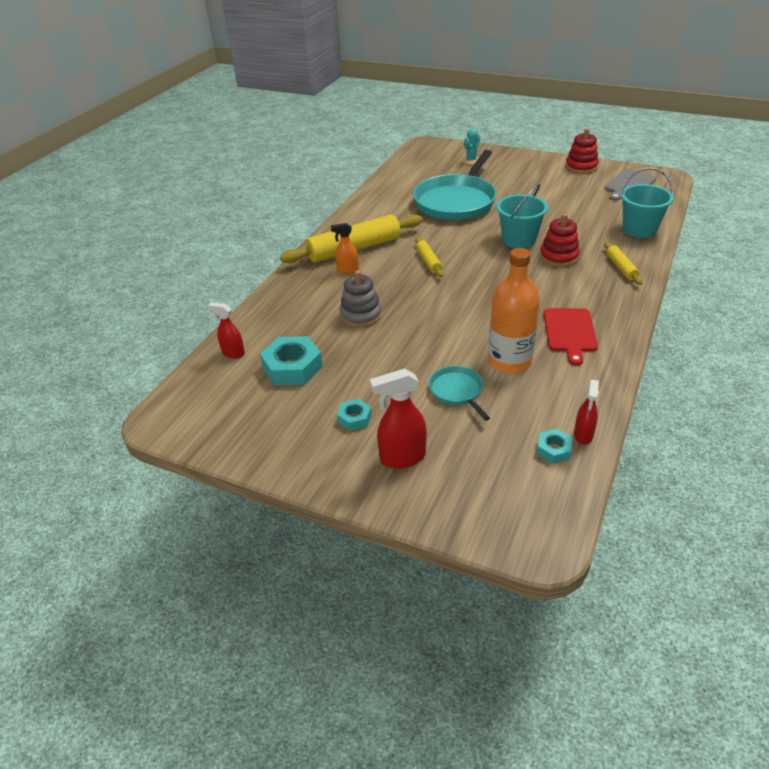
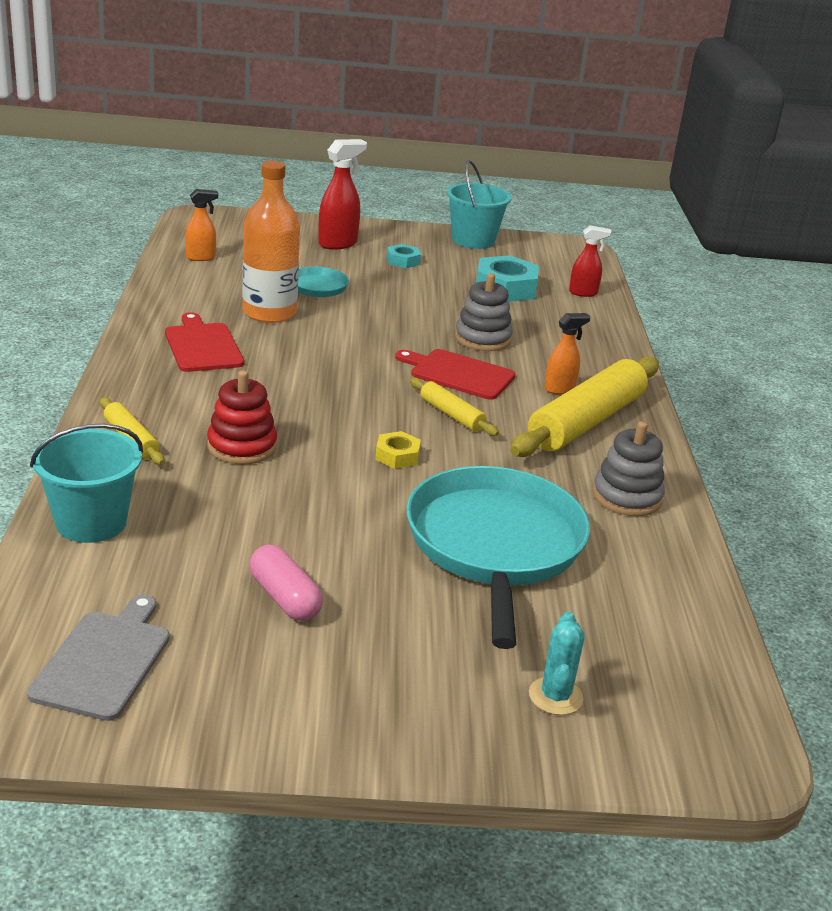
camera: 150 degrees right, 10 degrees down
(376, 212) = (627, 497): none -> grey stacking toy
(402, 288) = (459, 374): none -> red cutting board
(475, 242) = (397, 456): none -> yellow nut
(519, 240) = (323, 470): turquoise bucket -> turquoise bucket (473, 240)
(553, 450) = (201, 257): turquoise nut -> orange spray bottle
(556, 194) = (284, 598): none -> pink capsule
(581, 167) = (242, 720): red stacking toy -> none
(583, 435) = (173, 267): red spray bottle -> none

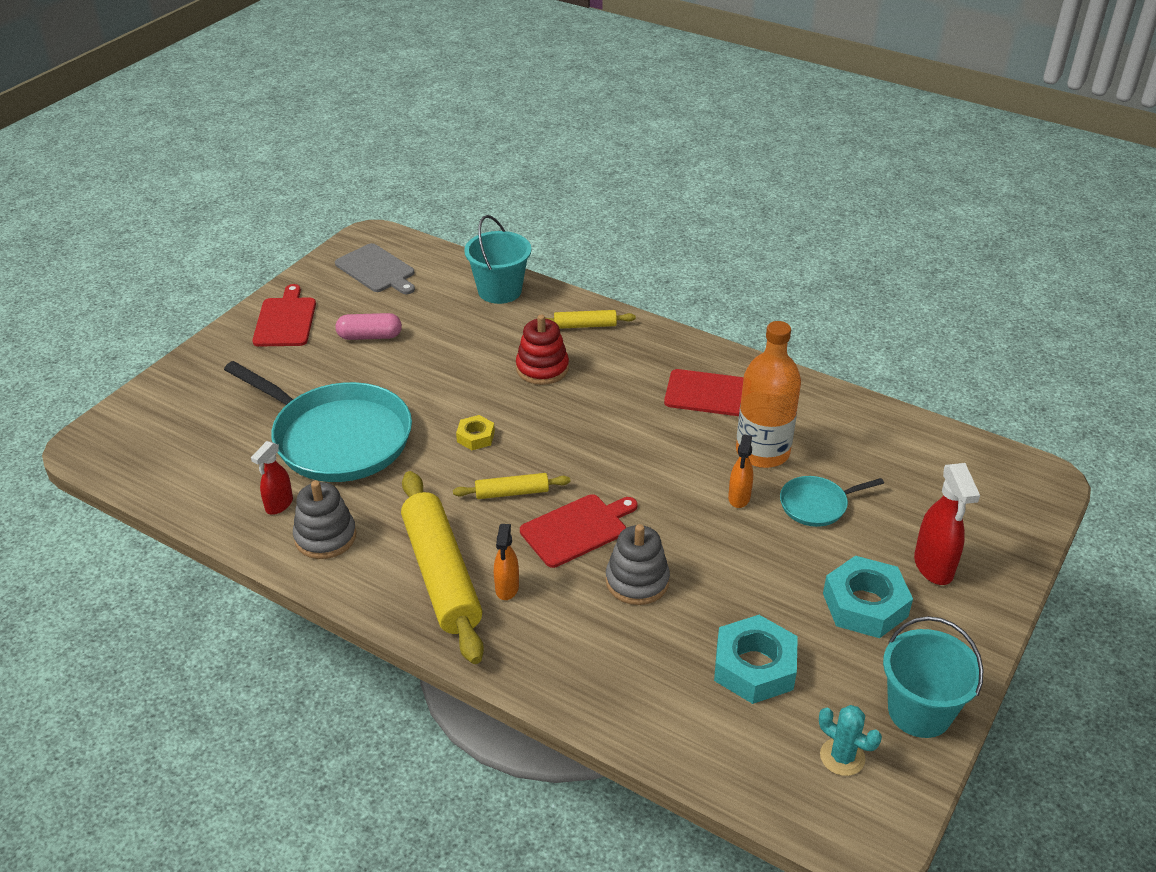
camera: 125 degrees right, 10 degrees up
(201, 257) = (914, 447): orange spray bottle -> orange spray bottle (739, 498)
(312, 701) = (285, 320): none -> red cutting board
(403, 261) = (865, 605): turquoise nut -> turquoise nut, size x1.87
(555, 696) = (199, 400): turquoise cactus -> turquoise cactus (842, 757)
(583, 293) = (711, 743): red spray bottle -> red spray bottle (279, 505)

